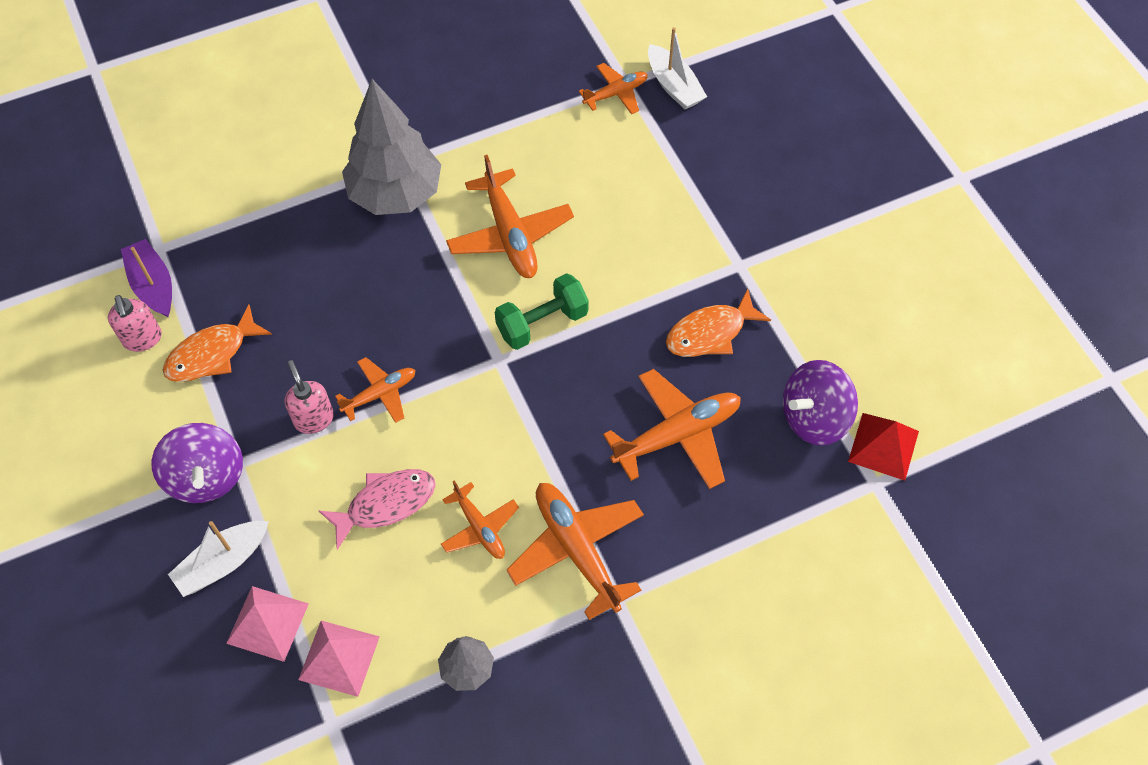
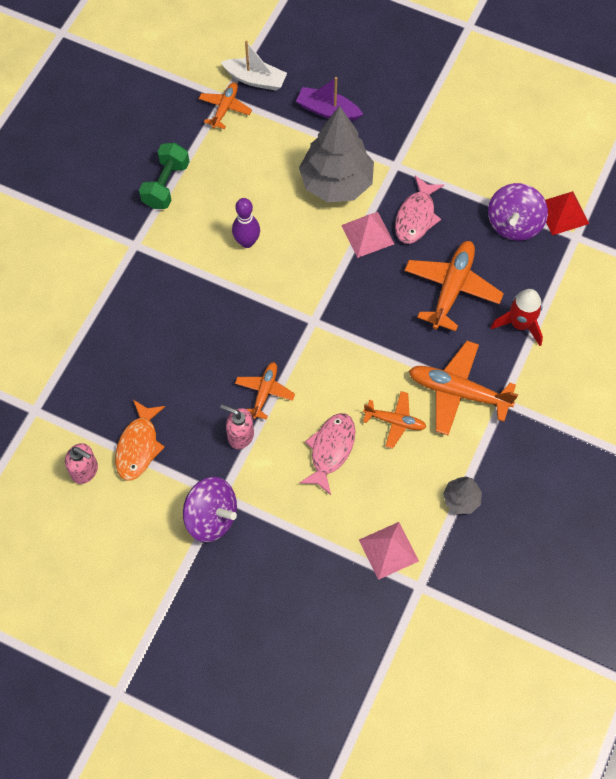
camera: 40 degrees left, 5 degrees up
(153, 285) = (56, 434): purple boat -> purple boat (327, 111)
(223, 563) = (272, 554): white boat -> none
(267, 623) = (331, 565): pink pyramid -> pink pyramid (367, 234)
(395, 194) = (151, 267): grey tree -> grey tree (336, 183)
(510, 235) = (247, 242): orange plane -> purple bowling pin
(542, 323) = (317, 281): green dumbbell -> green dumbbell (166, 185)
(710, 333) = (416, 217): orange fish -> pink fish
(717, 530) = (520, 324): none -> red rocket

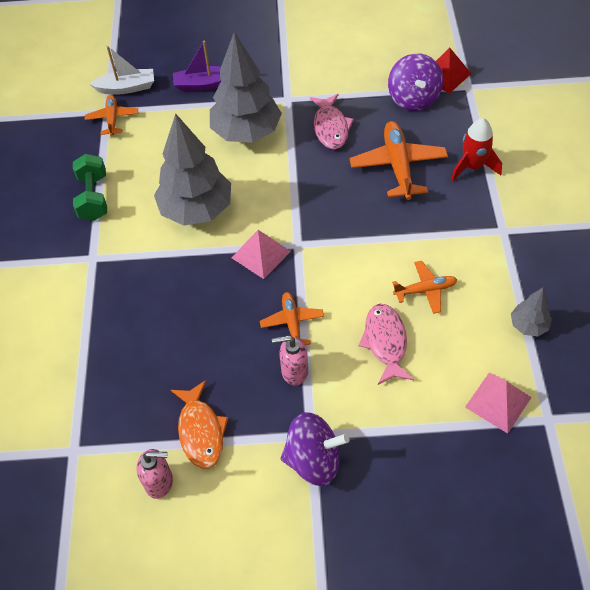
camera: 25 degrees left, 10 degrees down
(247, 242) = (196, 209): purple bowling pin -> grey tree
(367, 234) = (299, 158): pink pyramid -> pink pyramid (261, 254)
(458, 392) = (461, 241): orange plane -> none

